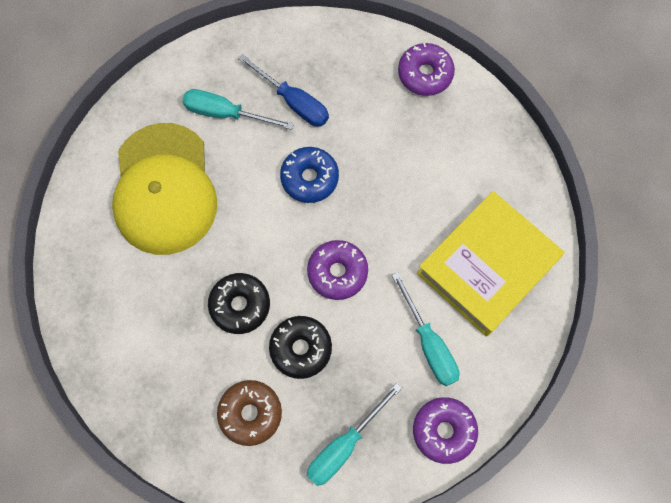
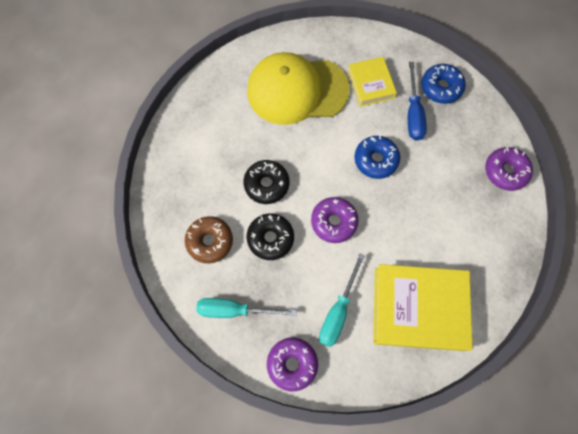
camera: 50 degrees right, 0 degrees up
(164, 189) = (297, 90): yellow cap -> yellow cap turned 45 degrees clockwise
(225, 113) = (370, 84): turquoise screwdriver -> yellow book
(290, 53) = (441, 87): none -> blue donut

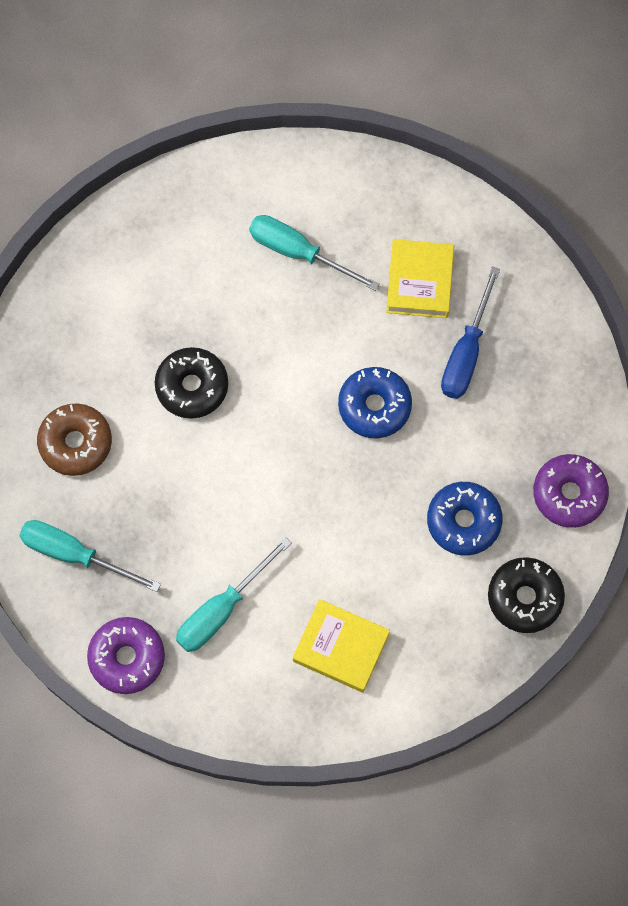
camera: 20 degrees right, 0 degrees up
(270, 238) = (166, 470): black donut -> black donut (524, 597)
(297, 90) = (298, 252): yellow cap -> turquoise screwdriver
(334, 222) = (270, 478): purple donut -> none
(418, 308) = (341, 647): yellow book -> yellow book, size x0.56
(441, 87) = (530, 325): blue donut -> blue donut (463, 521)

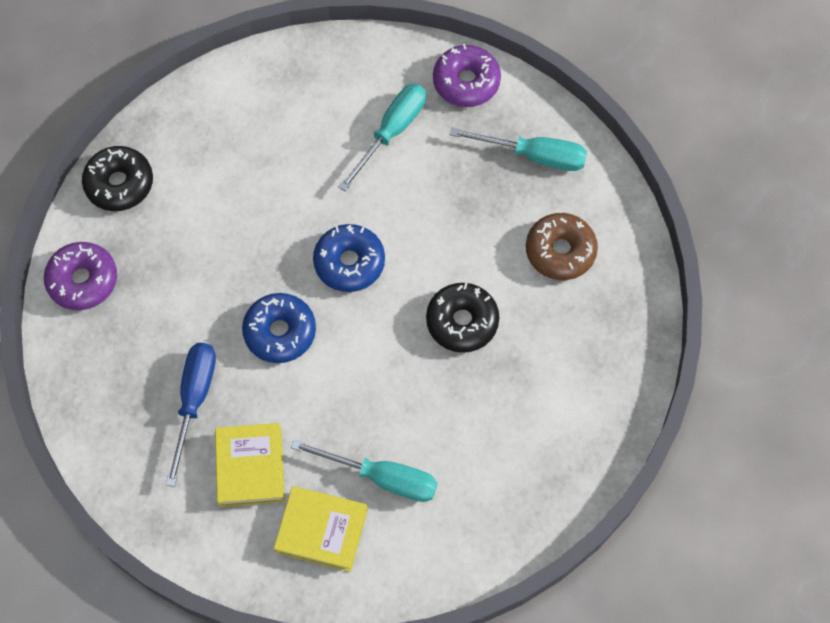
camera: 170 degrees right, 5 degrees down
(341, 647) = (281, 118): yellow book -> yellow book (321, 530)
(463, 521) = (182, 240): blue donut -> blue donut (349, 263)

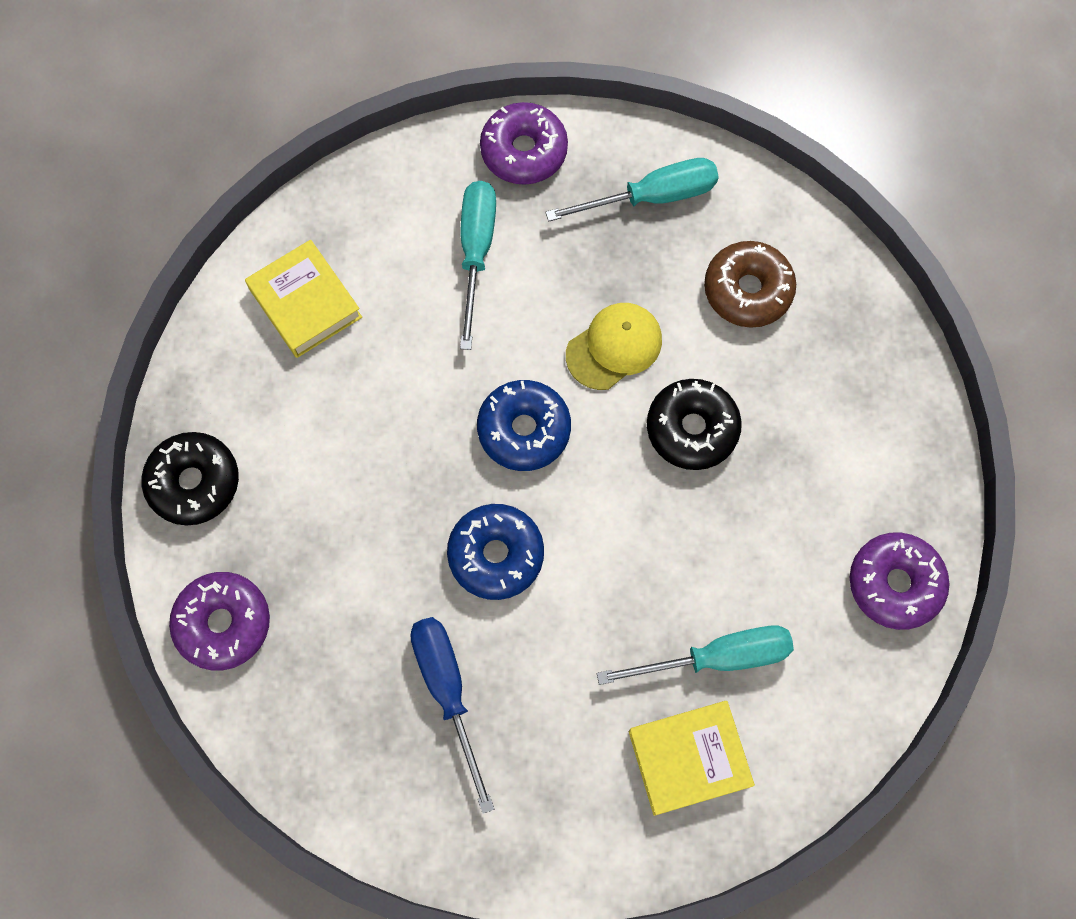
camera: 30 degrees left, 5 degrees up
(250, 467) = (562, 732): yellow book -> yellow book (305, 303)
(444, 241) = (614, 347): none -> yellow cap
(535, 498) = (894, 584): none -> purple donut

